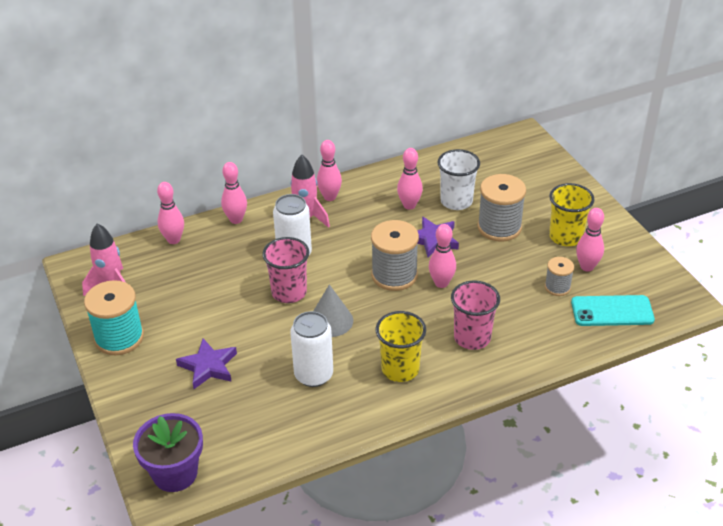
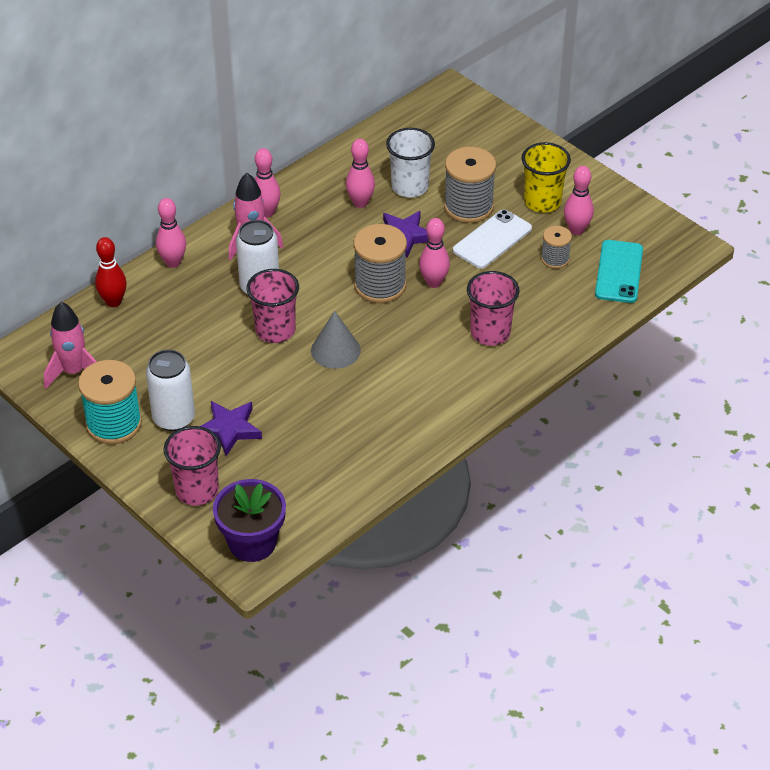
camera: 20 degrees left, 5 degrees up
(154, 413) = (197, 490): none -> pink cup
(174, 240) = (113, 302): pink bowling pin -> red bowling pin
(313, 375) = (345, 411): white can -> white can (174, 418)
(400, 369) = (431, 383): yellow cup -> none
(508, 258) = (492, 239): none -> white phone
(612, 311) = (619, 272): turquoise phone -> turquoise phone turned 60 degrees counterclockwise

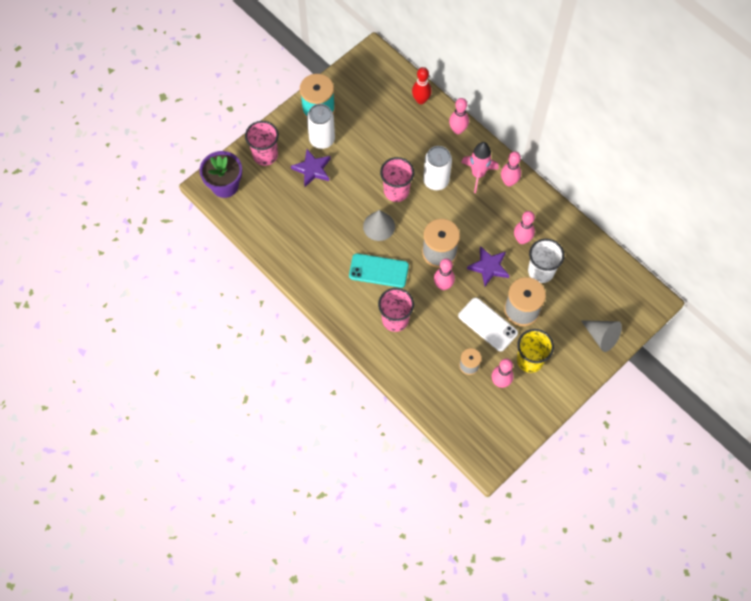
camera: 90 degrees right, 20 degrees up
(74, 372) = (360, 85): pink rocket -> none
(503, 137) = (601, 336): none -> grey cone
(619, 272) = (457, 408): turquoise phone -> turquoise phone (378, 271)

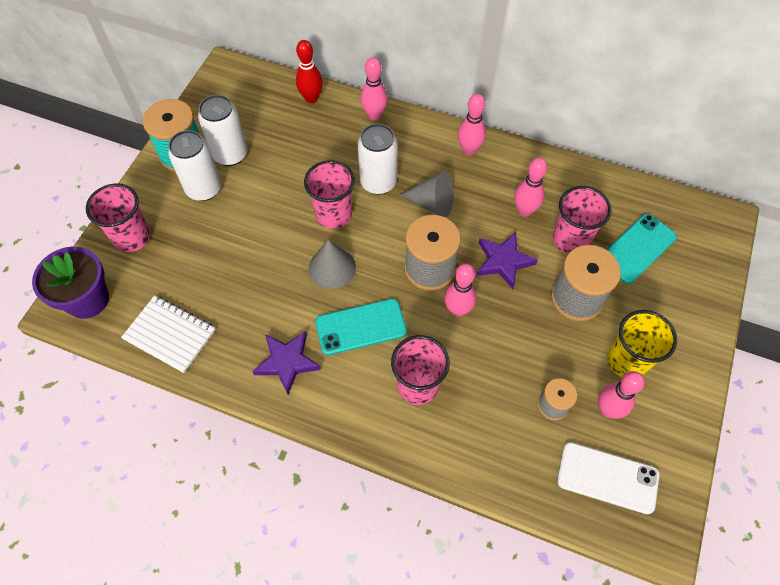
camera: 25 degrees left, 5 degrees down
(264, 227) = (170, 334): none -> white notebook
(312, 169) = (206, 230): purple star -> purple star (287, 362)
(349, 121) = (230, 154): none -> white can
(478, 174) = (427, 155): pink rocket -> none
(487, 324) = (545, 336): white phone -> white phone (607, 477)
(541, 271) = (570, 239): white cup -> pink cup
(581, 295) = (637, 248): none -> turquoise phone
(601, 336) = (694, 289): grey cone -> grey cone (432, 203)

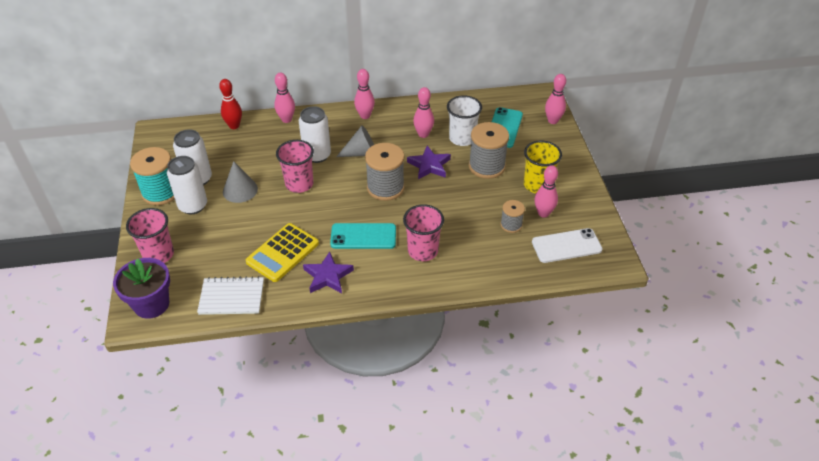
camera: 30 degrees left, 15 degrees down
(258, 302) = (282, 253): none -> yellow calculator
(332, 268) = (320, 213): grey cone -> grey cone (240, 190)
(360, 327) = (363, 236): turquoise phone -> turquoise phone turned 45 degrees clockwise
(457, 310) = (419, 202): pink bowling pin -> pink bowling pin (553, 121)
(570, 239) = (462, 138): pink cup -> white cup

